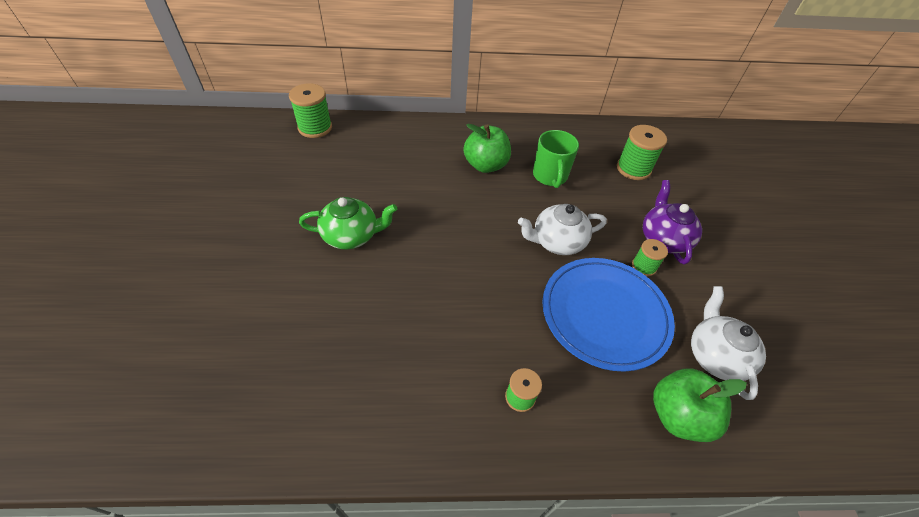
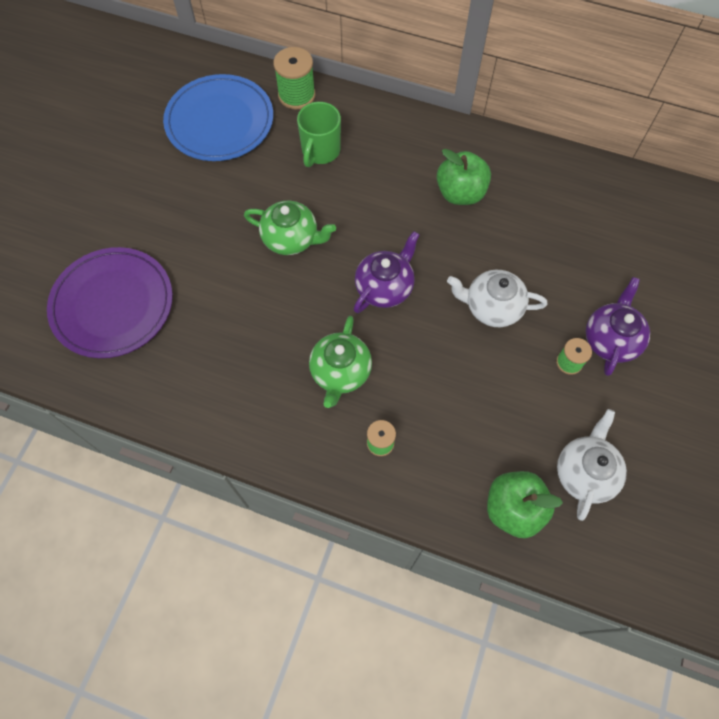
camera: 25 degrees right, 15 degrees up
(170, 351) = (112, 304): none -> purple plate
(449, 340) = (340, 372): none -> green teapot
(457, 252) = (385, 287): none -> purple teapot
(550, 176) = (526, 227): green mug -> green mug (320, 151)
(605, 314) = (498, 397): blue plate -> blue plate (220, 121)
(633, 168) = (630, 244): green spool -> none

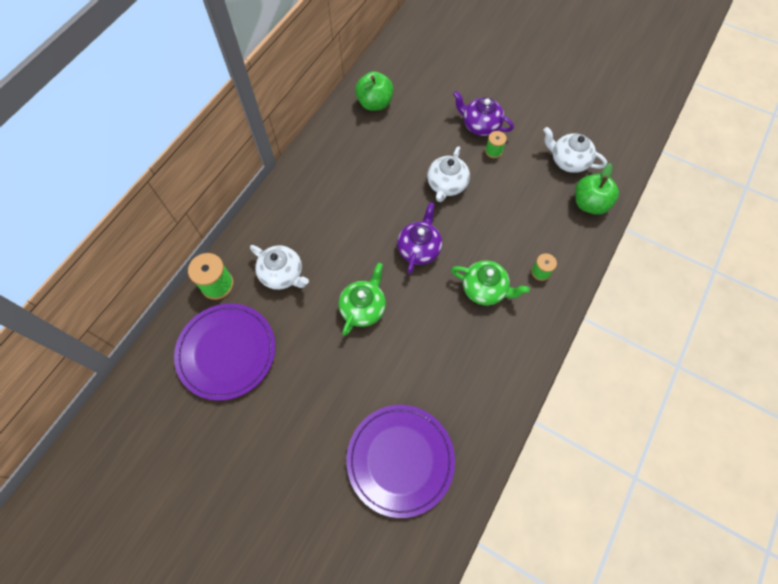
camera: 80 degrees left, 0 degrees up
(220, 121) = (226, 352): blue plate -> purple plate
(320, 151) = (282, 274): green mug -> white teapot
(385, 287) = (419, 248): purple teapot -> purple teapot turned 60 degrees clockwise
(460, 193) = (348, 184): green apple -> green apple (375, 103)

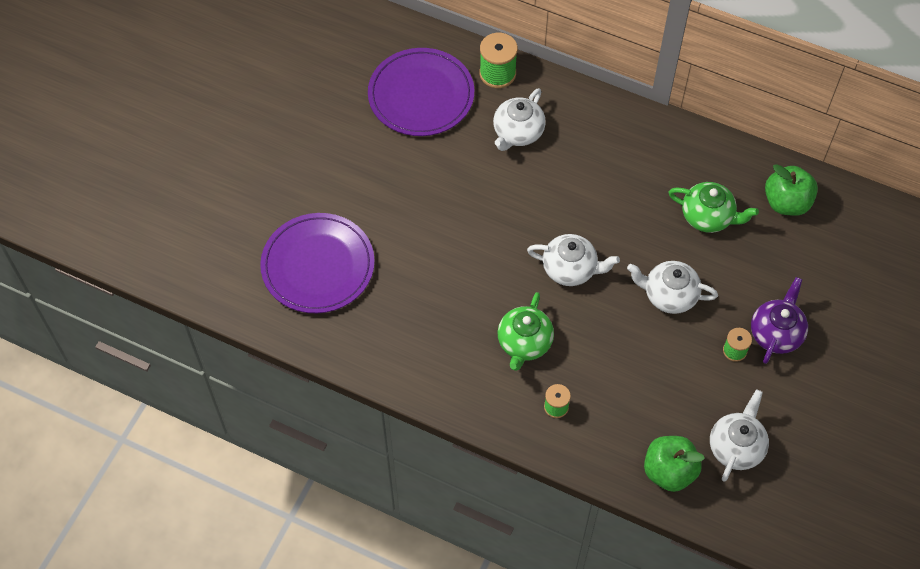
camera: 85 degrees right, 5 degrees down
(363, 307) = (485, 216): green teapot -> green teapot (708, 216)
(419, 248) = (570, 269): purple teapot -> white teapot

